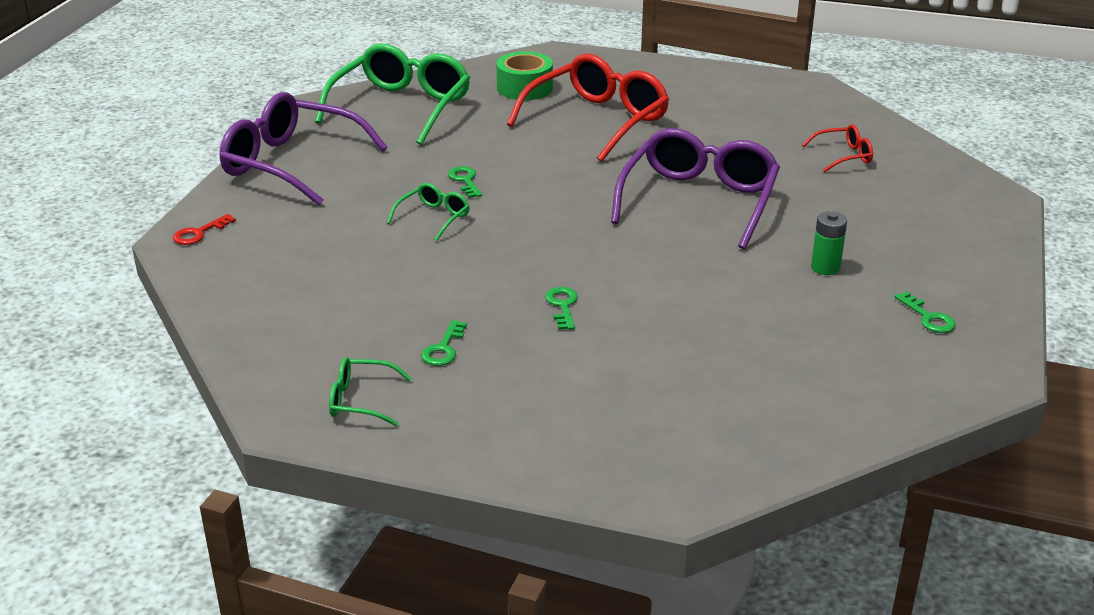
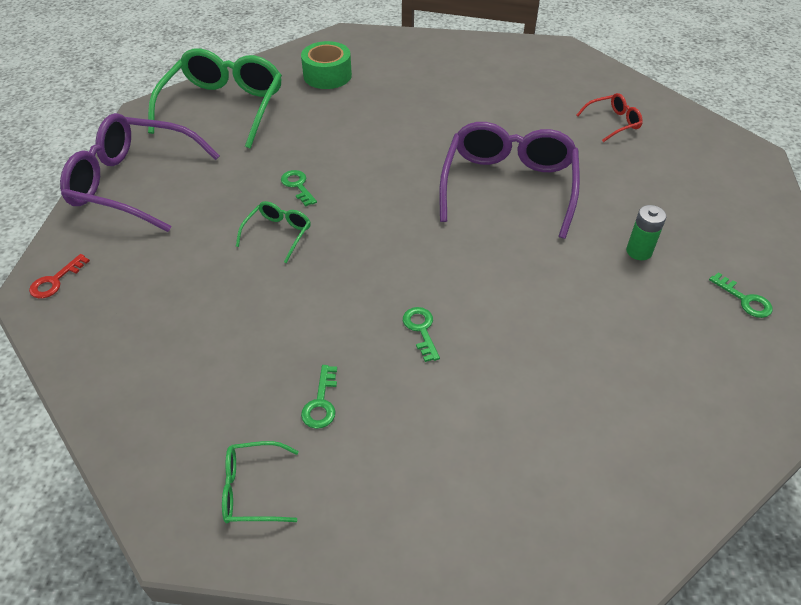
camera: 10 degrees left, 15 degrees up
(598, 120) = (398, 105): red glasses -> none

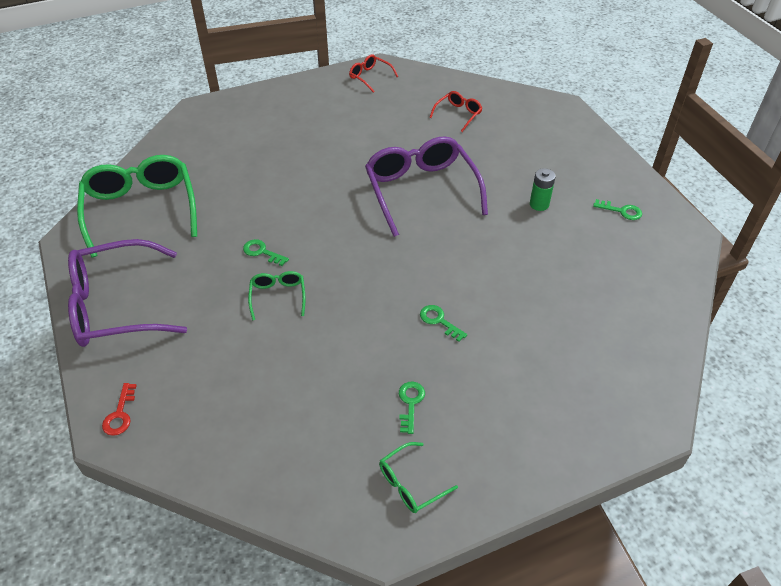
camera: 30 degrees left, 0 degrees up
(321, 402) = (410, 403): green key -> green key turned 150 degrees counterclockwise
(327, 75) = (210, 150): green tape -> none
(541, 56) = (370, 77): none -> red glasses

